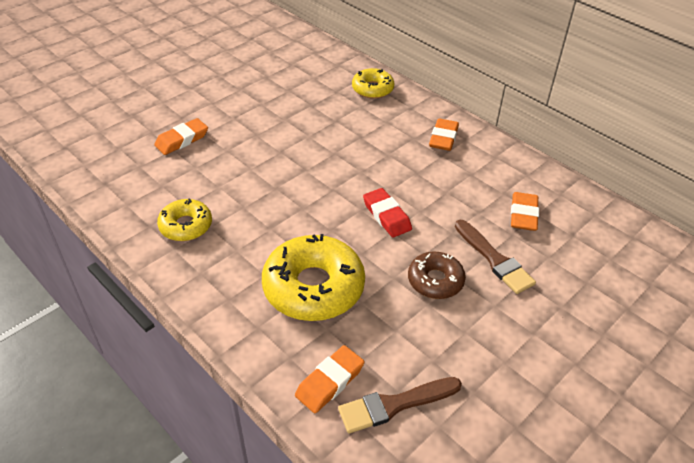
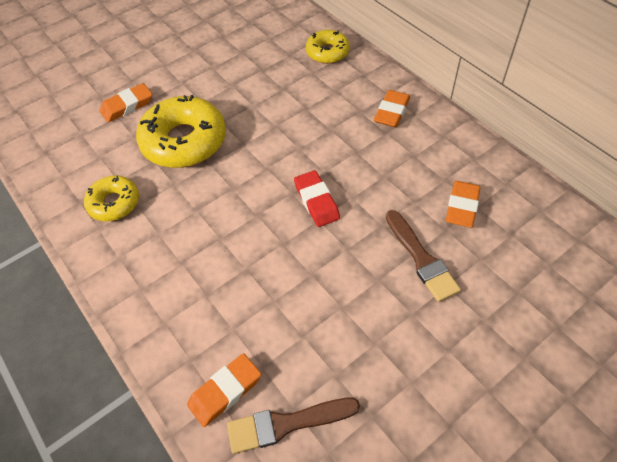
camera: 10 degrees right, 10 degrees up
(313, 287) = (227, 280): yellow donut -> yellow donut (184, 141)
(435, 281) = (354, 280): brown donut -> none

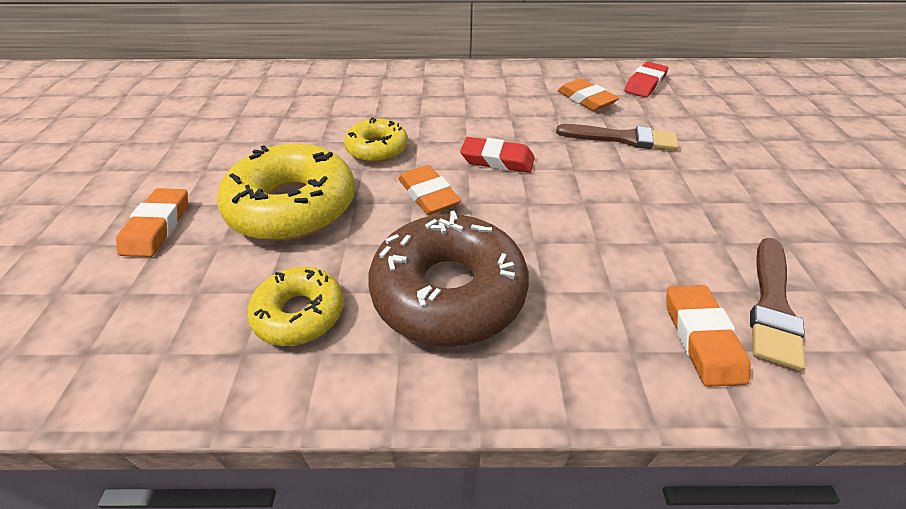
camera: 55 degrees left, 10 degrees down
(172, 252) = (448, 291): none -> brown donut
(327, 52) = (328, 78): yellow donut -> yellow donut (377, 149)
(391, 112) = (446, 83): orange eraser -> orange eraser (428, 195)
(542, 234) = (645, 84): none -> red eraser

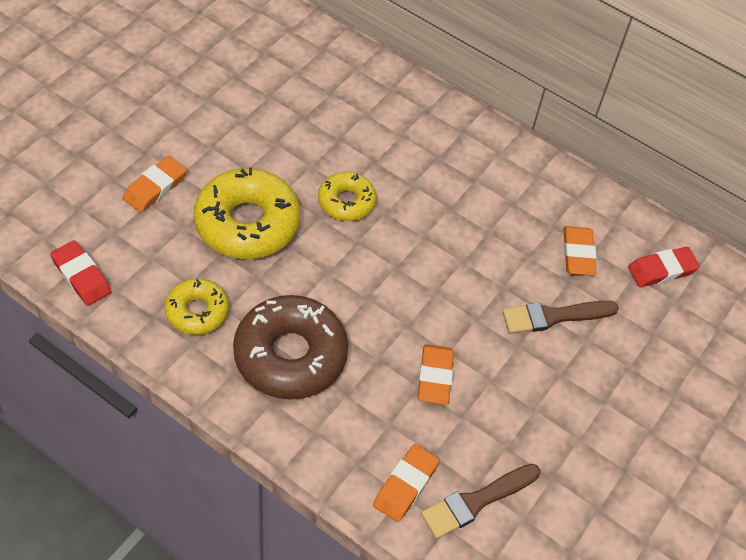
camera: 30 degrees right, 10 degrees up
(428, 195) = (344, 272): orange eraser -> orange eraser (435, 377)
(497, 160) = (426, 272): red eraser -> red eraser (81, 276)
(622, 138) = (554, 316): brown brush -> brown brush turned 120 degrees clockwise

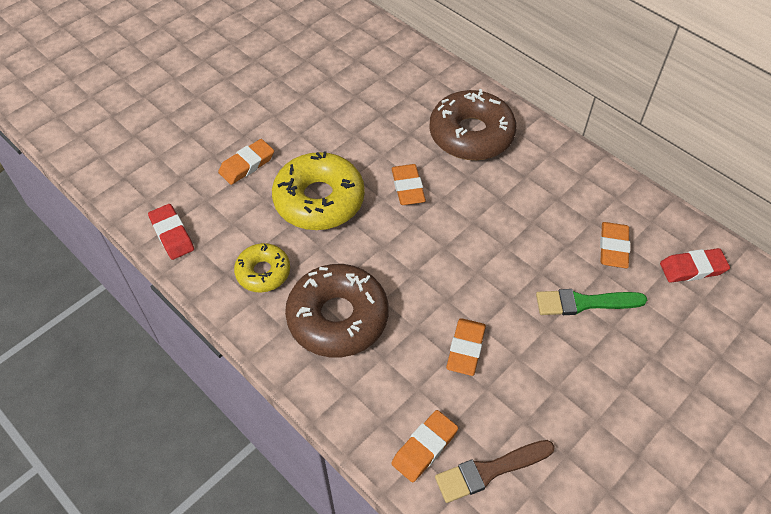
camera: 15 degrees right, 0 degrees up
(346, 202) = (408, 187): yellow donut -> orange eraser
(409, 135) = (471, 134): none -> brown donut
(554, 316) = (584, 303): brown brush -> green brush

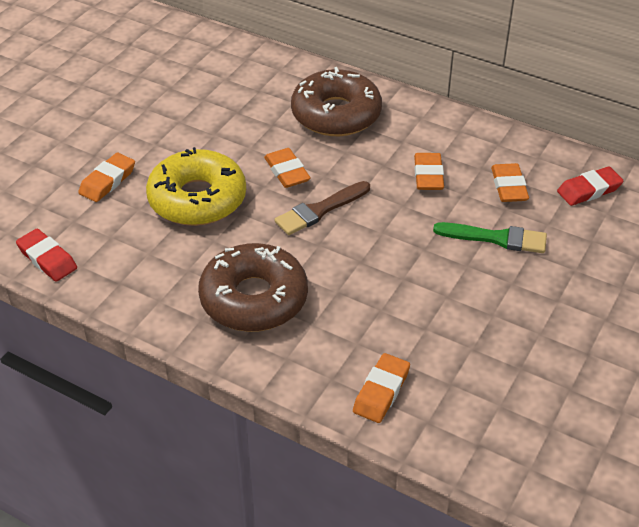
camera: 15 degrees left, 10 degrees down
(263, 272) = (160, 274): yellow donut -> none
(465, 349) = (393, 299): orange eraser -> orange eraser (428, 175)
(489, 471) = (451, 397): brown brush -> brown brush (320, 210)
(584, 303) = (496, 238): green brush -> green brush turned 150 degrees counterclockwise

